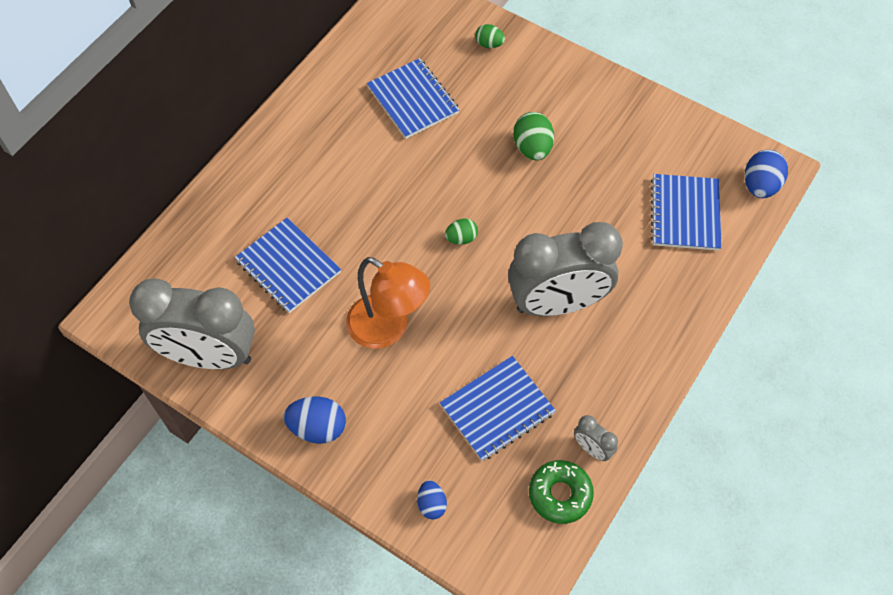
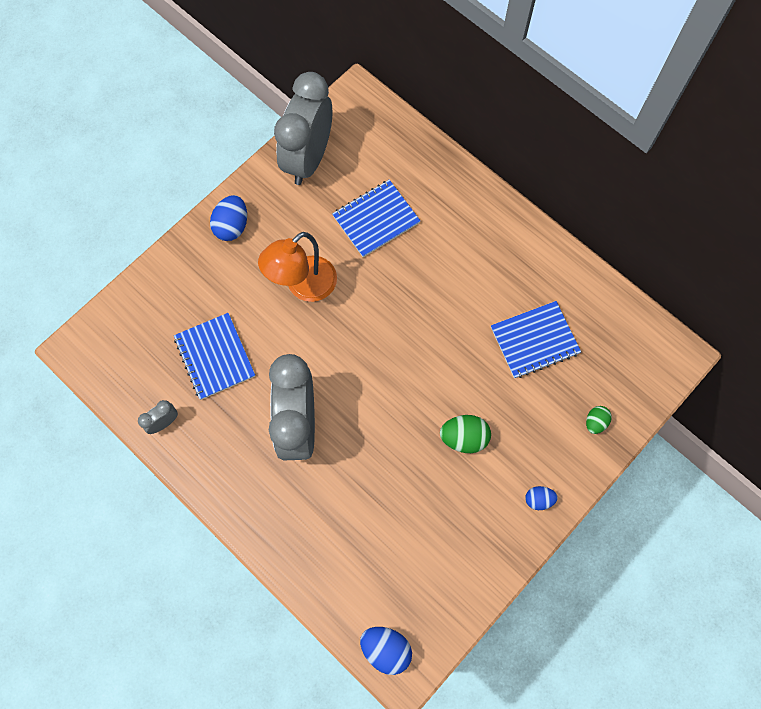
camera: 100 degrees right, 10 degrees up
(431, 504) = (152, 296): blue egg -> blue egg (538, 499)
(461, 238) = (378, 357): green egg -> none
(560, 494) = (134, 389): green donut -> none
(685, 214) = (367, 563): blue notebook -> none

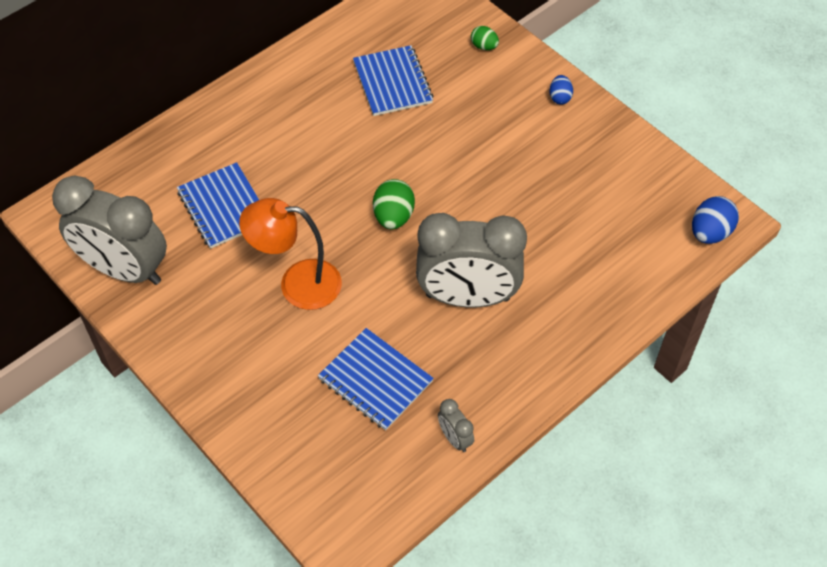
camera: 85 degrees left, 15 degrees down
(215, 357) = (375, 380): blue notebook -> blue notebook turned 60 degrees clockwise
(232, 226) = (201, 356): blue egg -> none
(303, 286) = (297, 283): orange lamp -> orange lamp turned 135 degrees clockwise
(464, 438) = (493, 150): green egg -> green egg (393, 217)

